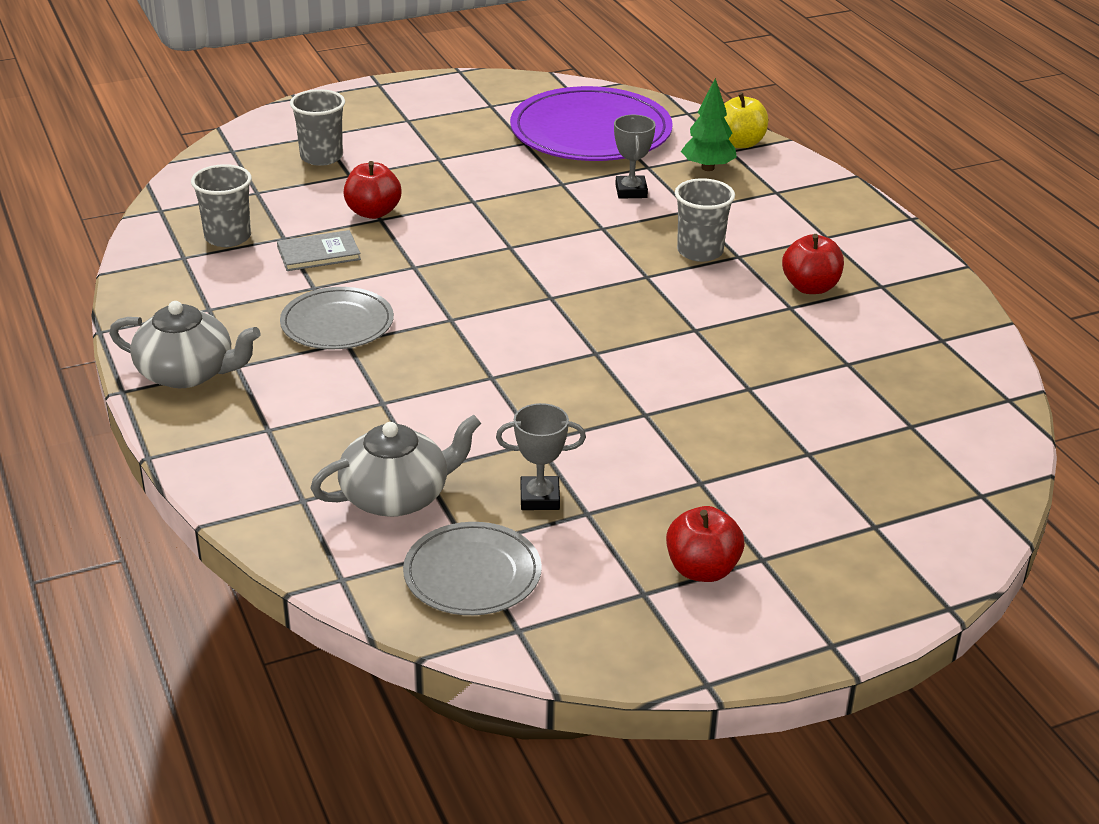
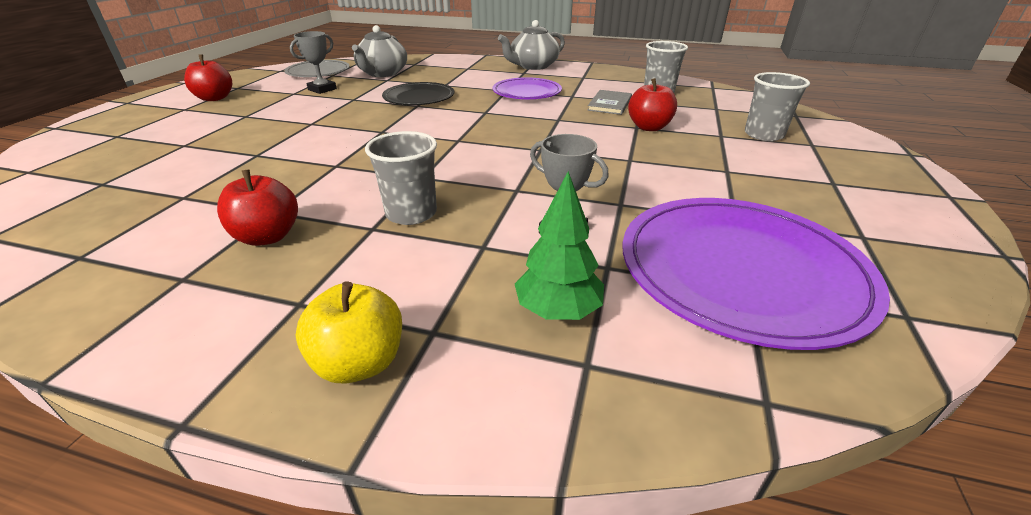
camera: 130 degrees right, 0 degrees up
(337, 323) = (527, 92): grey plate -> purple plate
(462, 392) = (419, 97): none -> black plate
(740, 143) = (602, 394): yellow apple -> yellow apple (360, 362)

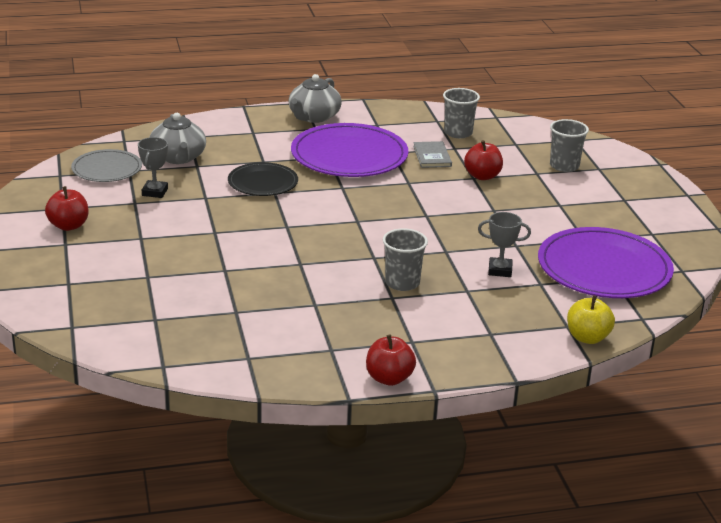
camera: 30 degrees left, 5 degrees down
(268, 236) = (339, 318): red apple -> red apple (389, 378)
(360, 362) = (474, 352): yellow apple -> yellow apple (587, 338)
(527, 92) = (349, 156): purple plate -> purple plate, size x1.74
(558, 310) = (536, 309): green tree -> none

